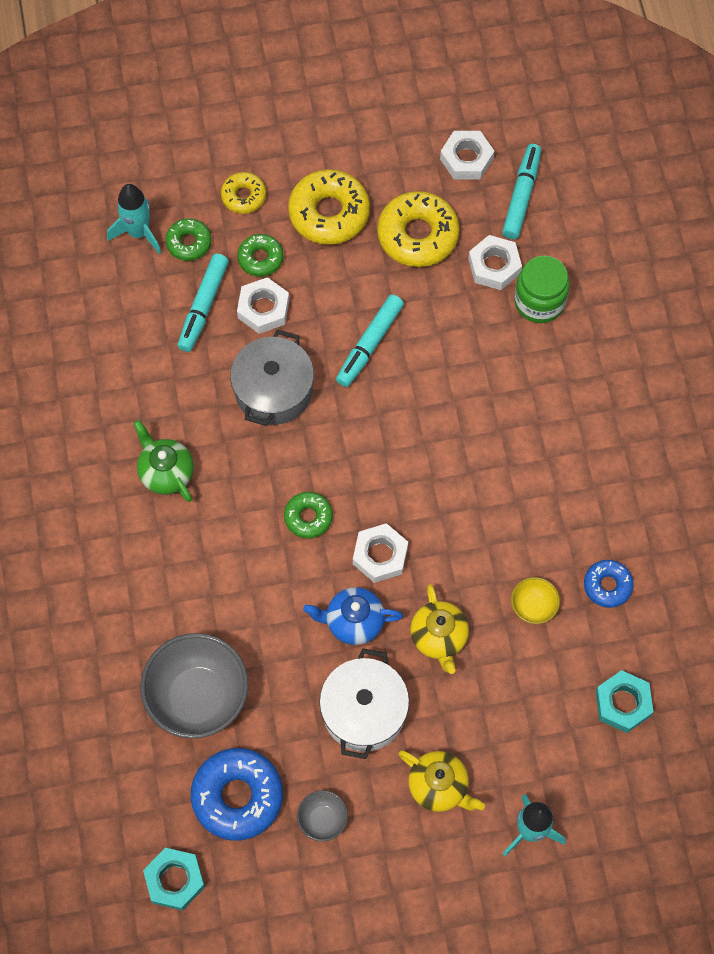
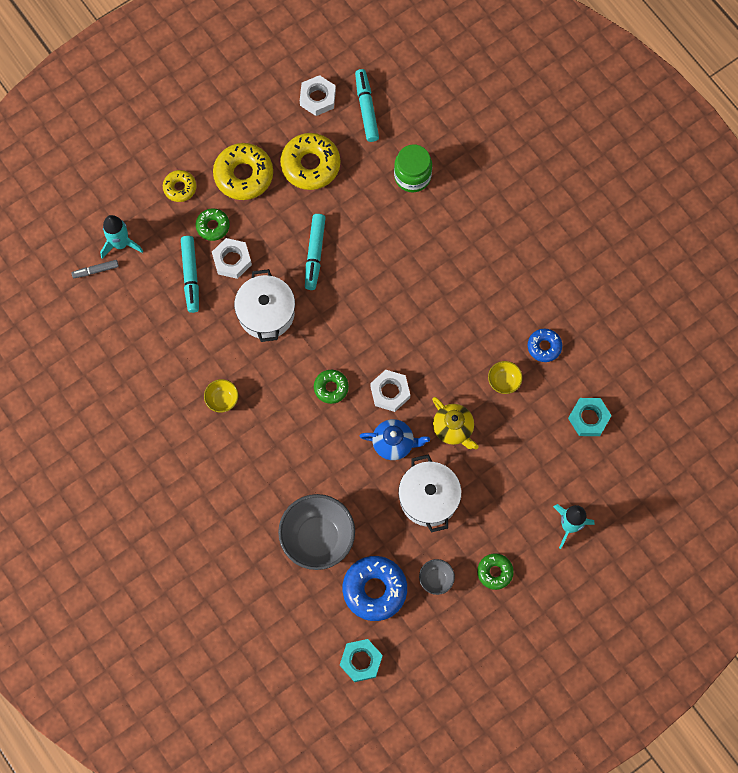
camera: 25 degrees left, 5 degrees up
(92, 251) = (95, 270): none -> grey marker
(166, 472) = (222, 400): green teapot -> yellow bowl
(189, 243) = (159, 236): green donut -> green donut (494, 572)
(273, 390) = (266, 313): grey pot -> white pot
(353, 622) = (394, 443): blue teapot -> blue teapot turned 150 degrees counterclockwise
(439, 786) = (499, 524): yellow teapot -> none
(494, 266) = (371, 164): white nut -> none

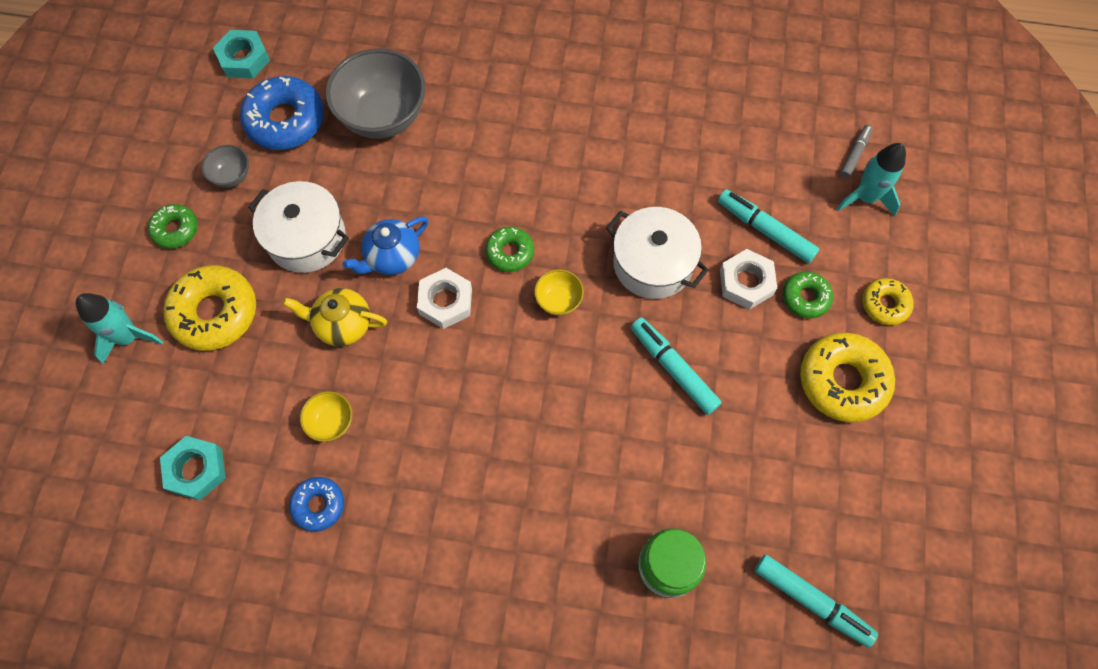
camera: 135 degrees right, 5 degrees down
(222, 400) = (601, 150): yellow bowl -> yellow bowl (558, 300)
(310, 165) = (790, 464): yellow donut -> yellow donut (215, 313)
(317, 98) = (878, 555): white nut -> none

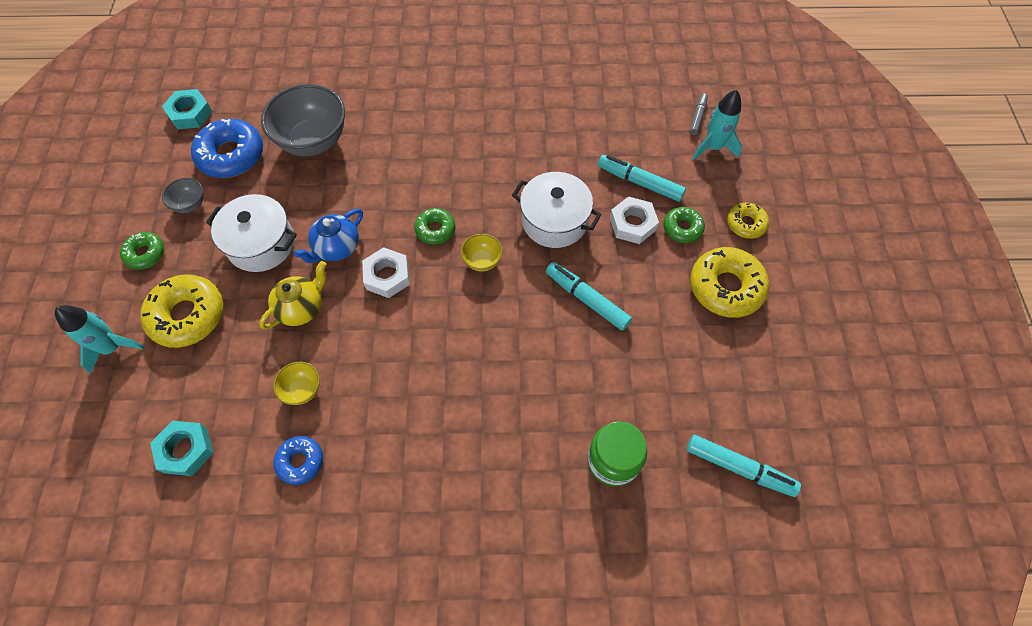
camera: 10 degrees left, 5 degrees down
(343, 325) = (301, 308): yellow teapot -> yellow teapot turned 135 degrees clockwise

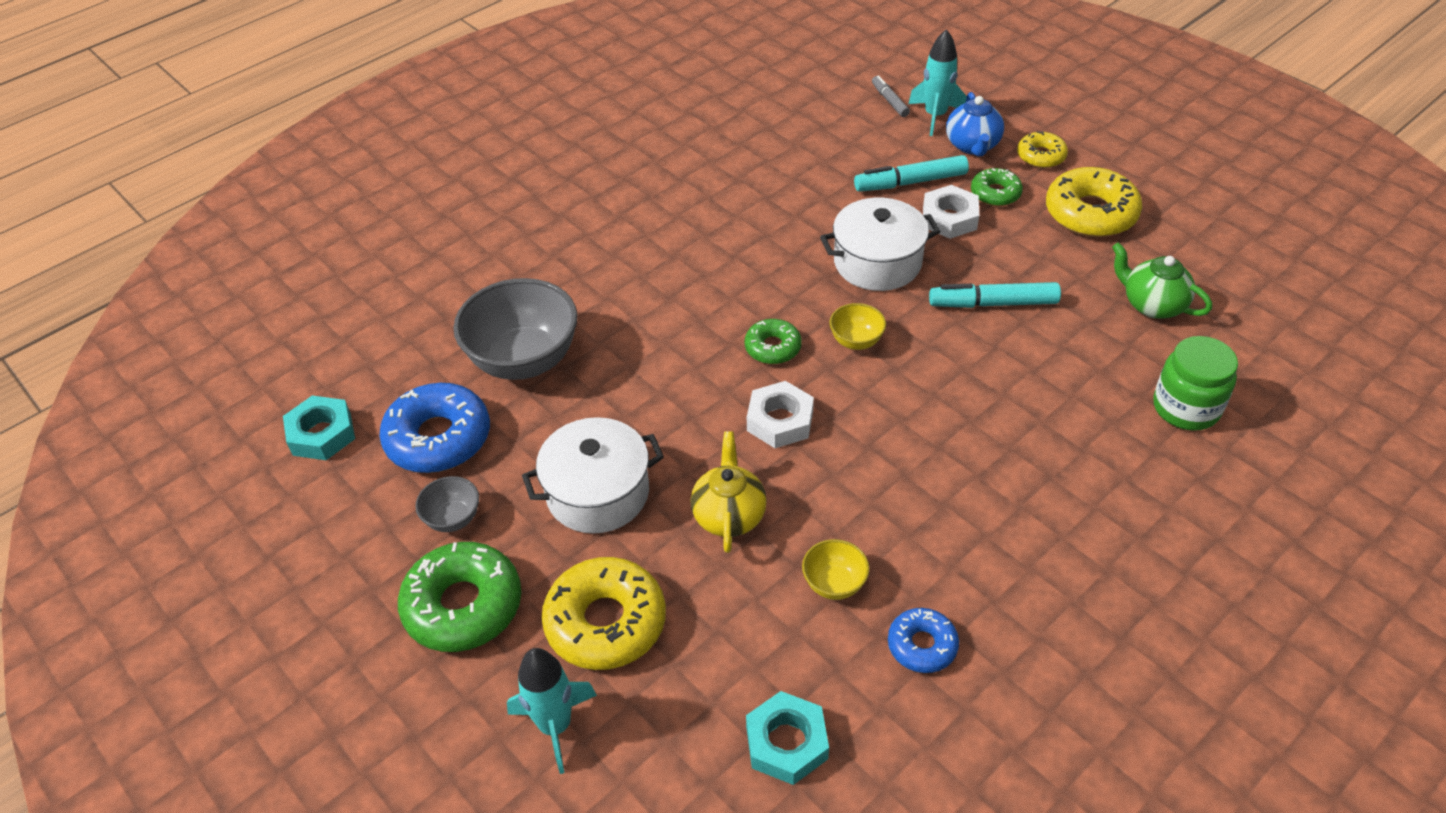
camera: 40 degrees left, 15 degrees down
(145, 254) = (463, 606): green donut -> green donut, size x1.79
(336, 248) = (690, 435): blue teapot -> blue teapot (972, 146)
(682, 379) = (1152, 305): none -> green teapot
(739, 468) = (1280, 335): turquoise marker -> none

